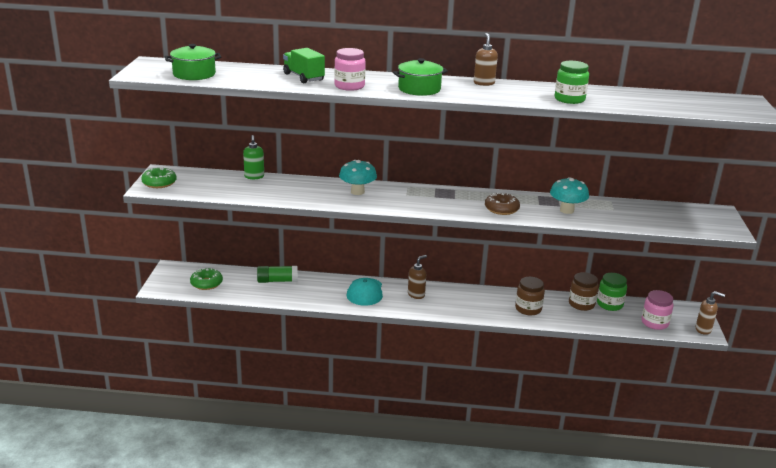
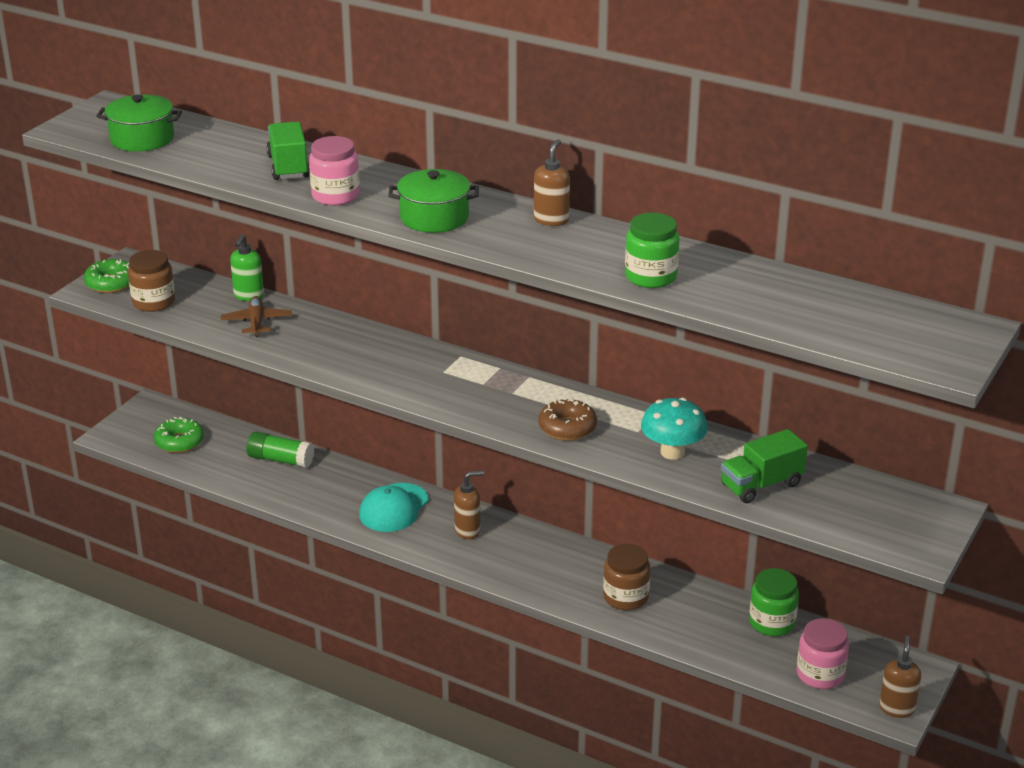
camera: 25 degrees right, 5 degrees up
(272, 188) = (256, 322): none -> brown plane
(357, 192) = (374, 352): turquoise mushroom -> none
(581, 304) = (723, 610): brown jar -> brown jar (153, 302)
(626, 217) = (761, 485): none -> green truck
(703, 329) = (897, 708): brown soap dispenser -> brown soap dispenser turned 120 degrees counterclockwise

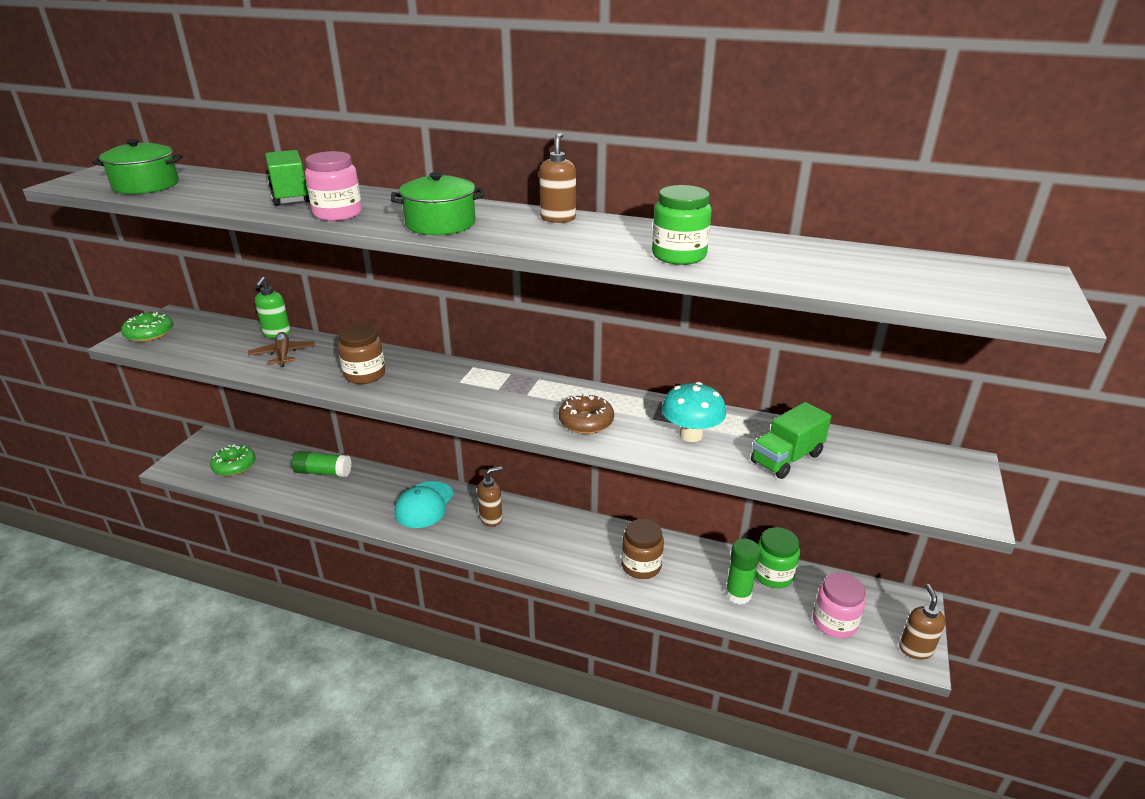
camera: 10 degrees left, 0 degrees up
(153, 302) = (187, 346): brown jar -> brown jar (365, 374)
(724, 637) = (738, 594): none -> green glue stick

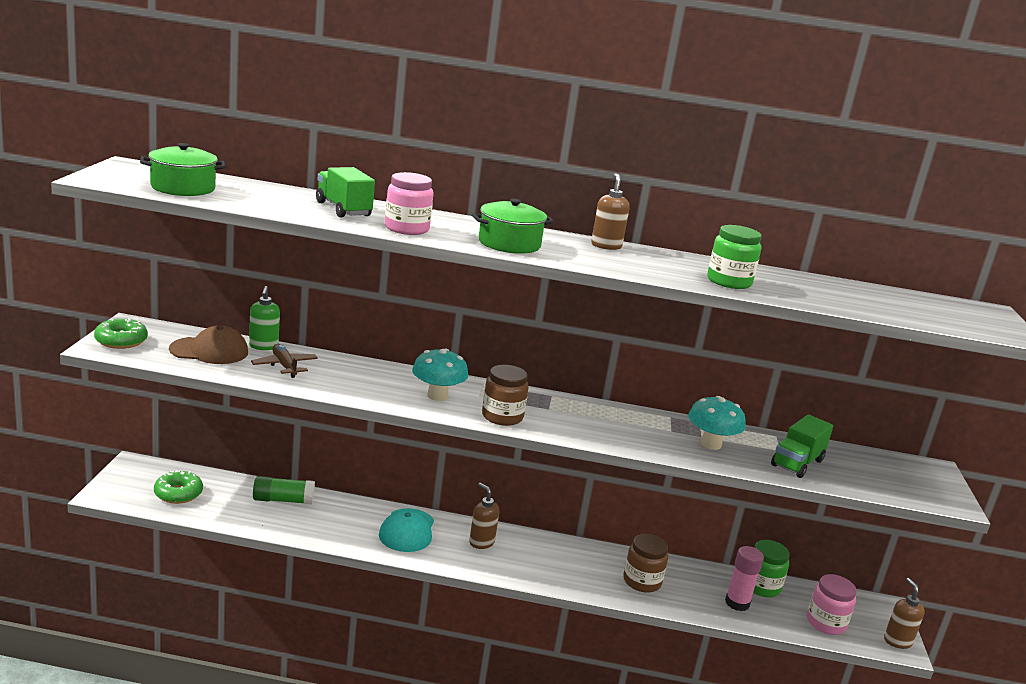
camera: 15 degrees left, 10 degrees down
(223, 341) = (209, 351): none -> brown cap
(365, 374) = (382, 387): brown jar -> brown jar (502, 416)
(415, 383) = (437, 396): none -> turquoise mushroom
(491, 518) = (481, 542): brown soap dispenser -> brown soap dispenser turned 90 degrees counterclockwise
(586, 421) = (615, 432): brown donut -> none
(738, 594) = (737, 603): green glue stick -> pink glue stick

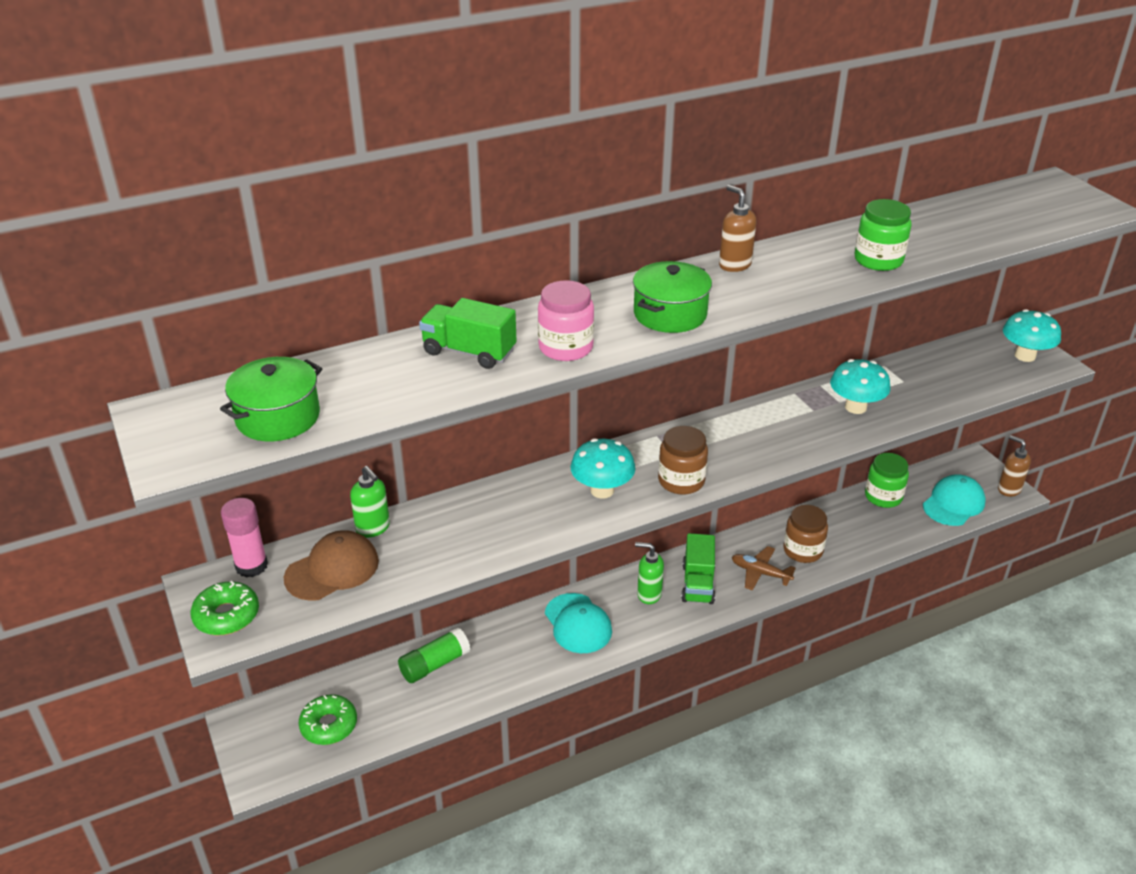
camera: 30 degrees left, 15 degrees up
(284, 366) = (429, 542): brown plane -> brown plane (760, 573)
(481, 542) = (649, 594): brown soap dispenser -> green soap dispenser
(737, 603) = (883, 525): pink glue stick -> pink glue stick (251, 566)
(797, 463) = (929, 389): green truck -> green truck (697, 583)
(826, 623) = (953, 503): pink jar -> turquoise cap
(927, 485) = (1025, 356): none -> turquoise mushroom

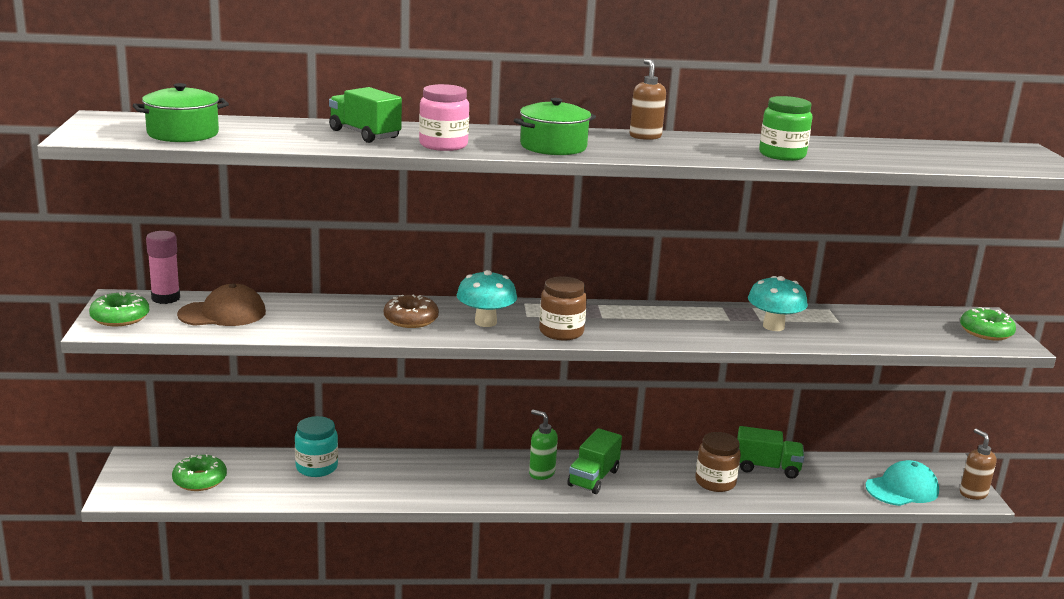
camera: 20 degrees right, 15 degrees down
(373, 528) = (277, 300): green soap dispenser -> none
(435, 664) = (316, 467): green glue stick -> turquoise jar
(529, 511) = (411, 319): none -> brown donut
(578, 623) = (461, 475): turquoise cap -> none
(760, 573) = (660, 486): brown plane -> none
(834, 517) = (766, 468): none -> green truck
(883, 496) = (829, 466): green jar -> none
(1025, 356) = (986, 332): turquoise mushroom -> green donut

